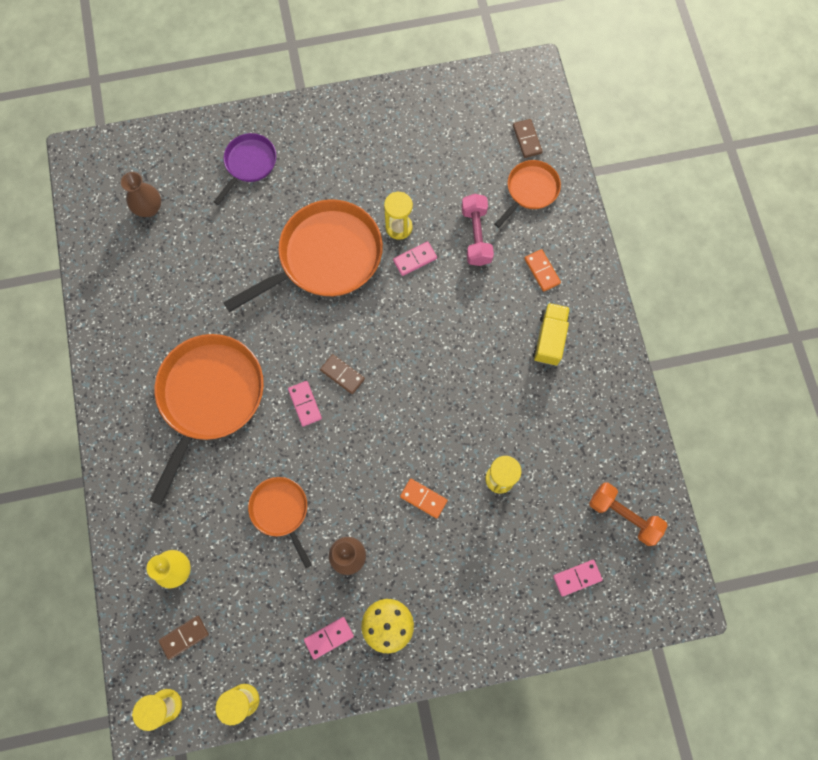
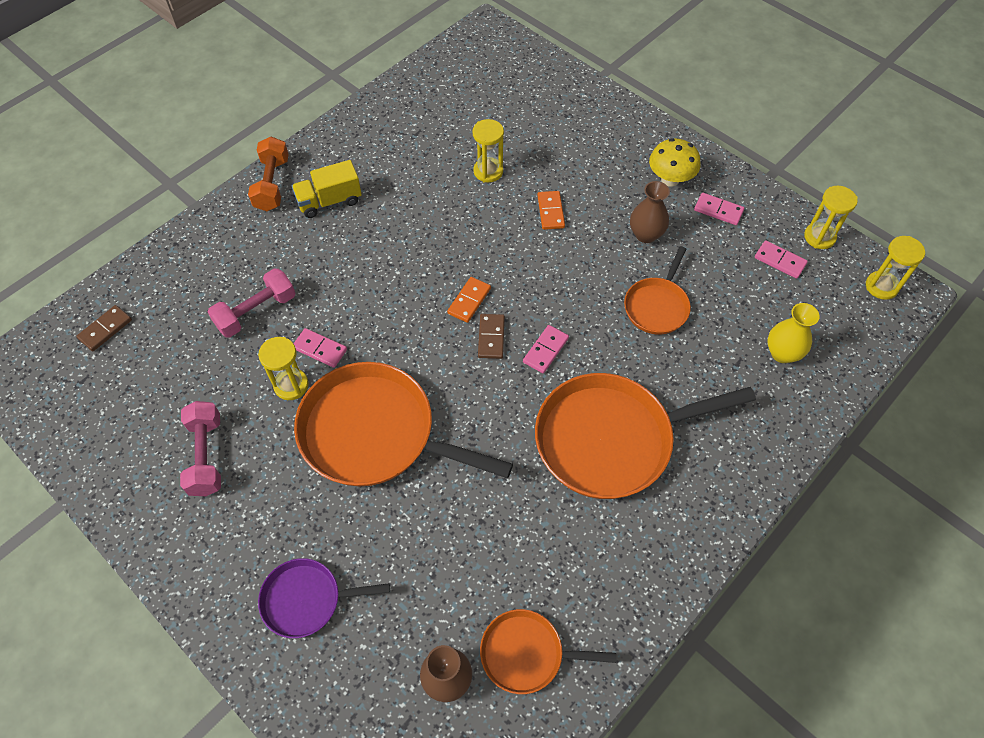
camera: 125 degrees left, 15 degrees down
(184, 637) = (824, 309): brown domino -> none
(382, 155) = (206, 456): none -> pink dumbbell
(530, 190) = (171, 294): orange pan -> orange pan (526, 653)
(542, 271) = (261, 240): orange domino -> orange domino (469, 301)
(577, 578) = (524, 89): pink domino -> pink domino (780, 261)
(623, 515) = (450, 86): orange dumbbell -> orange dumbbell (272, 184)

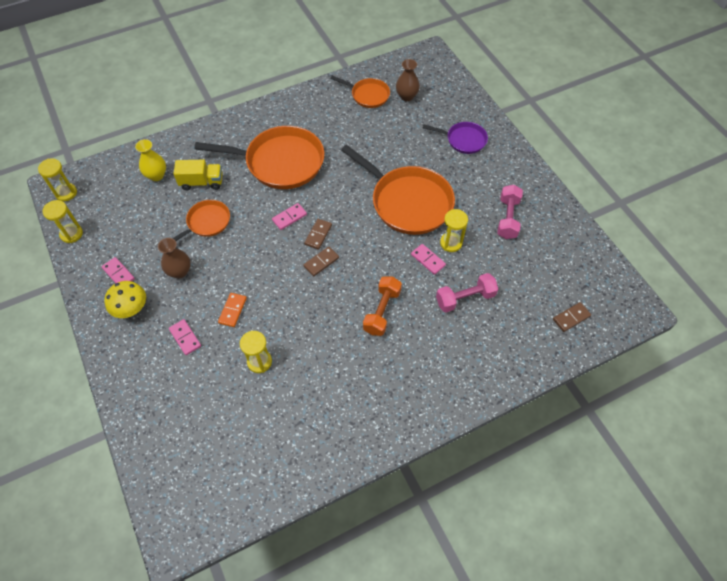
camera: 160 degrees left, 0 degrees up
(272, 184) = (434, 407): orange dumbbell -> orange dumbbell (382, 311)
(329, 201) = (392, 374): yellow truck -> yellow truck (202, 182)
(469, 301) = (321, 262): orange domino -> brown domino
(780, 261) = (110, 227): pink domino -> pink domino (185, 338)

